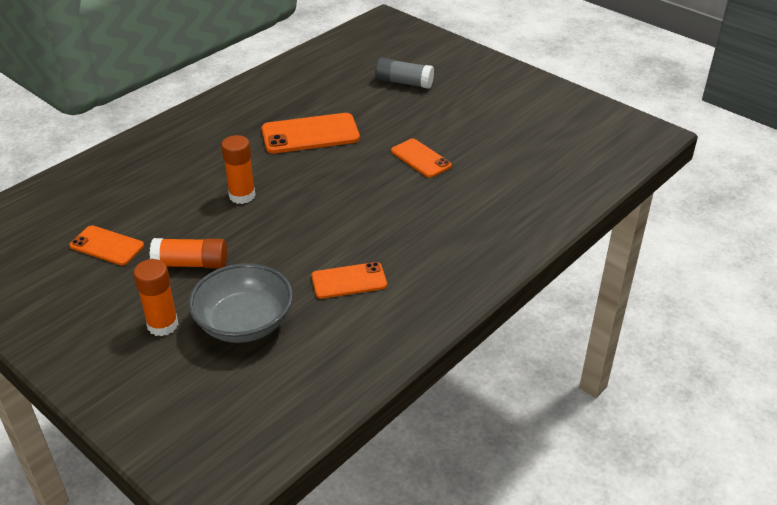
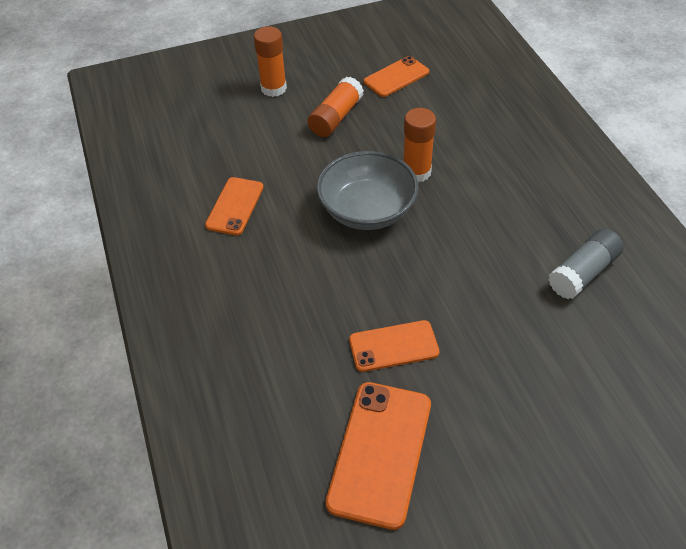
camera: 120 degrees right, 10 degrees up
(244, 323) = (238, 130): grey bowl -> grey bowl (367, 210)
(310, 134) = (506, 260): orange phone -> orange phone (380, 453)
(404, 83) = (599, 413): grey glue stick -> grey glue stick (583, 273)

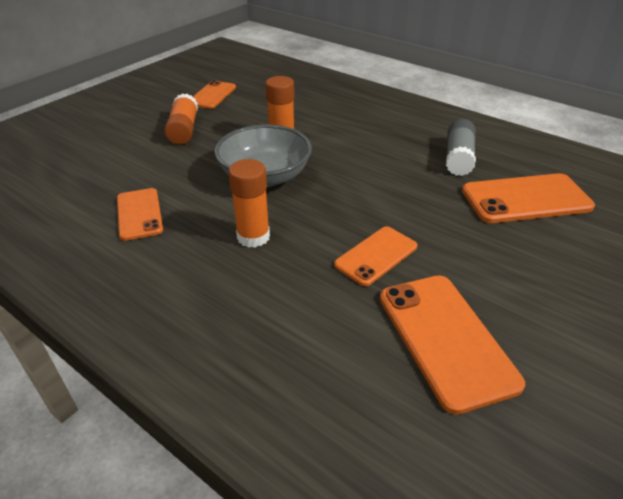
camera: 35 degrees left, 10 degrees down
(273, 88) = (110, 128): orange glue stick -> orange glue stick (253, 237)
(603, 358) = (526, 199): none -> orange phone

